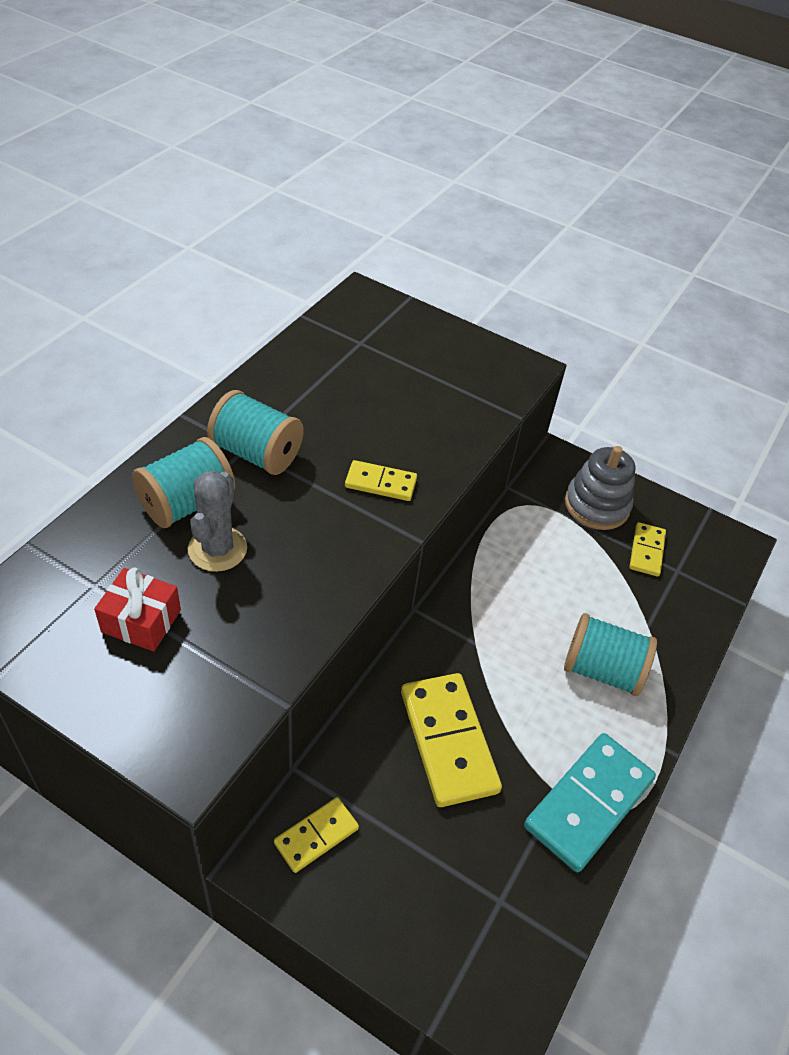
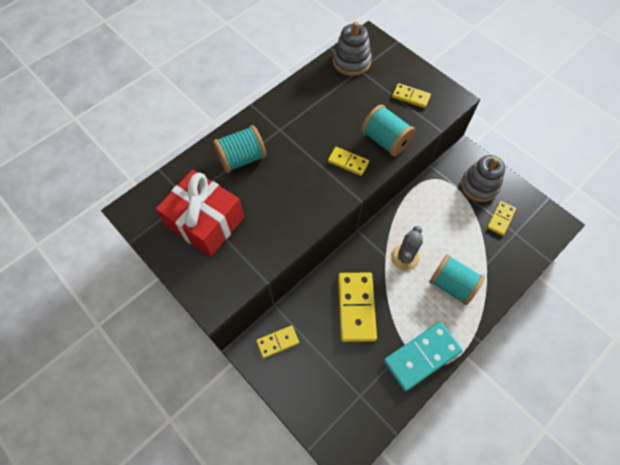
camera: 20 degrees right, 15 degrees up
(141, 621) = (205, 222): red gift -> red gift, size x1.88
(217, 549) = (252, 188): grey cactus -> grey cactus (405, 257)
(256, 453) = (285, 134): turquoise spool -> turquoise spool (385, 141)
(343, 332) = (351, 62): none -> grey stacking toy
(456, 372) = (411, 97): none -> yellow domino

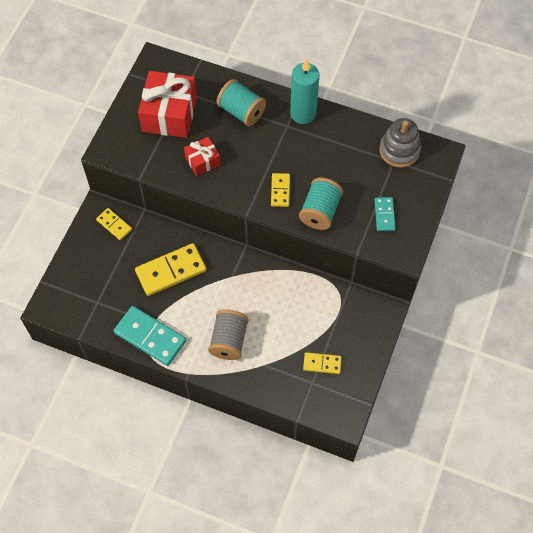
camera: 65 degrees right, 0 degrees up
(274, 112) = (303, 113): none -> turquoise candle
(279, 214) = (202, 161): none -> red gift
(405, 257) = (237, 293): grey cactus -> none
(411, 97) = (384, 215): yellow domino -> turquoise domino
(452, 285) = (229, 340): turquoise spool -> grey spool
(479, 185) = (351, 333): grey stacking toy -> none

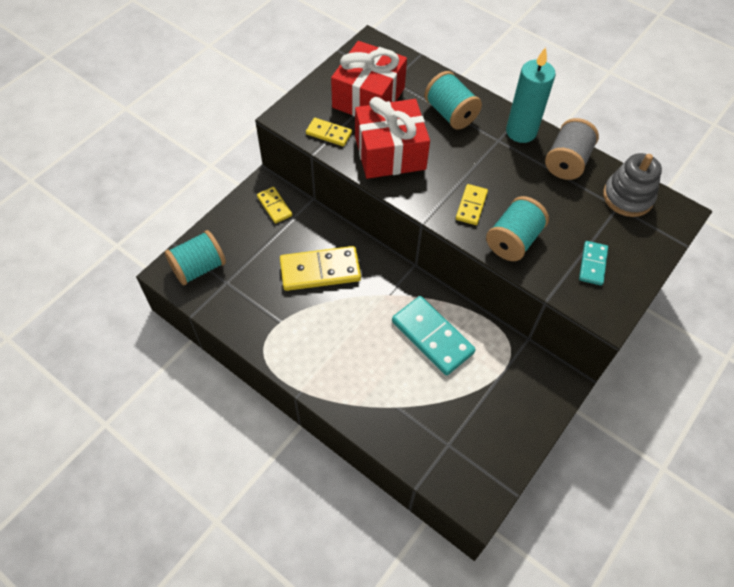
camera: 15 degrees right, 5 degrees down
(70, 296) = (199, 268): none -> turquoise spool
(150, 337) = (271, 337): turquoise domino -> turquoise domino (432, 337)
(202, 161) = (390, 153): red gift -> red gift, size x1.88
(229, 340) = (362, 366): grey spool -> grey spool (567, 162)
(322, 364) = (467, 426): yellow domino -> yellow domino (328, 133)

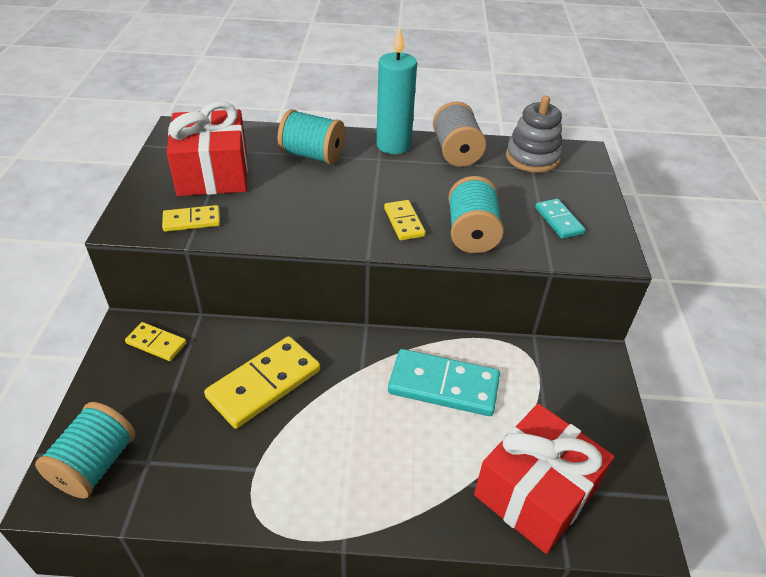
camera: 35 degrees left, 15 degrees down
(390, 153) = (278, 211): red gift -> red gift (535, 492)

